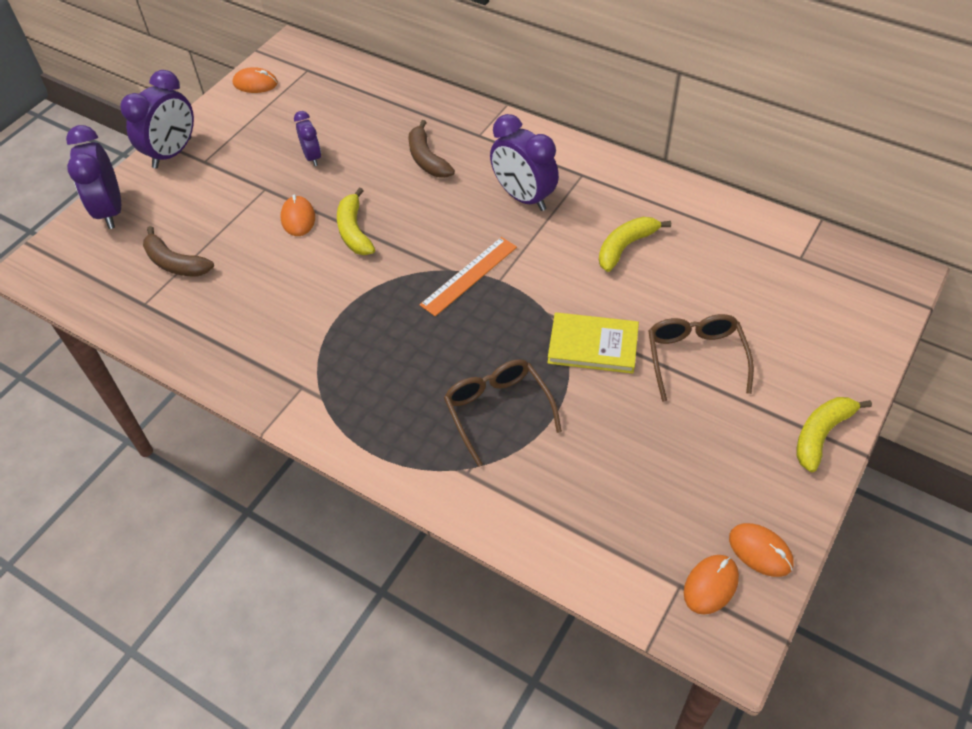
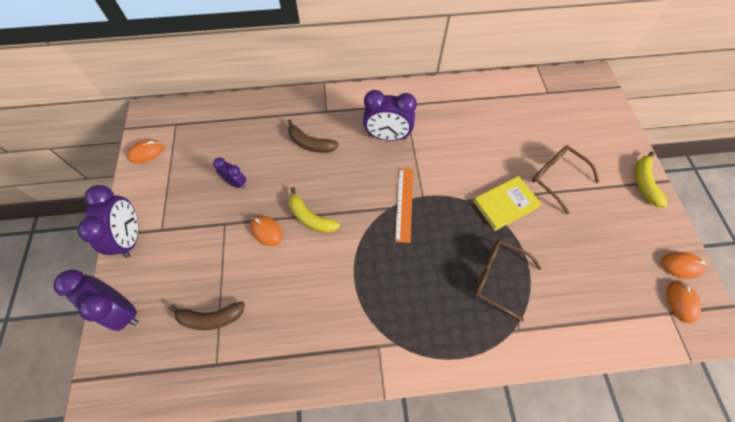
camera: 40 degrees left, 10 degrees up
(625, 247) = (466, 135): yellow banana -> none

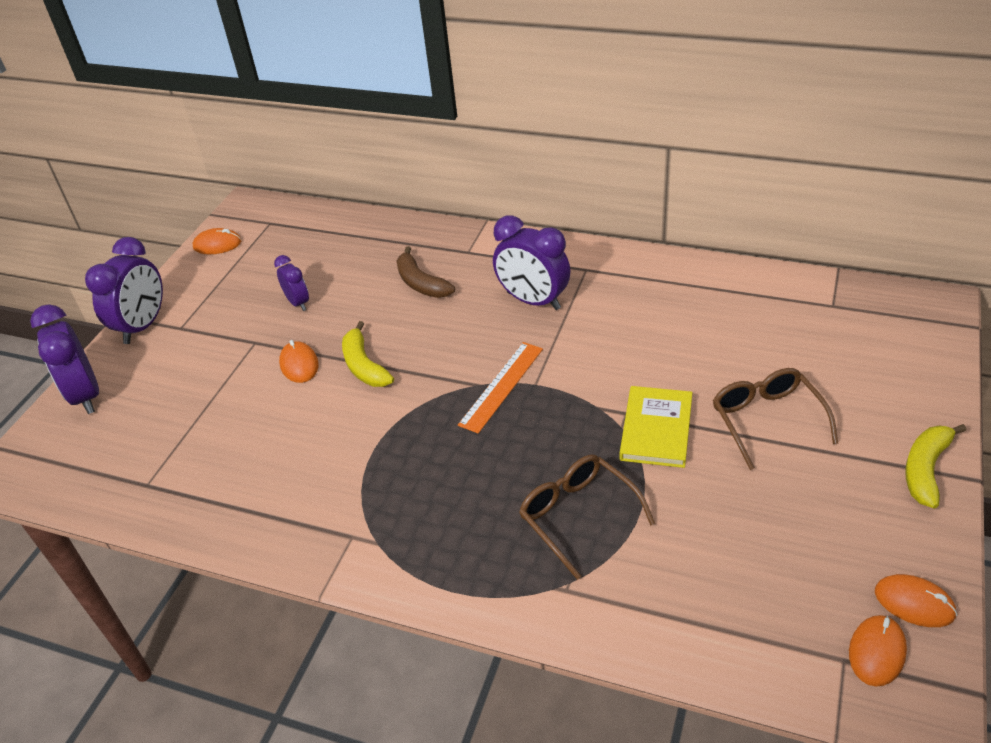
camera: 30 degrees right, 20 degrees down
(211, 318) = (173, 435): brown banana -> none
(505, 204) = (656, 429): yellow book -> yellow book turned 75 degrees counterclockwise

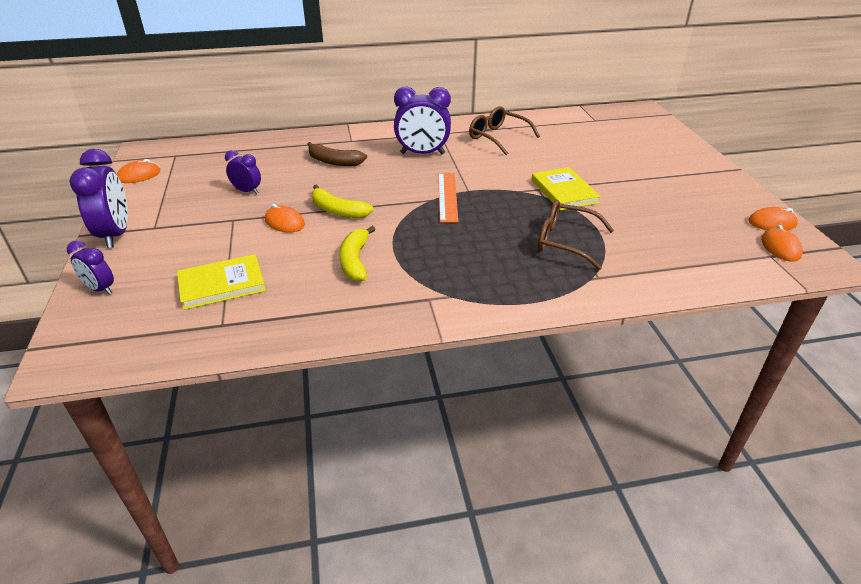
camera: 35 degrees left, 5 degrees down
(86, 395) = (100, 289): purple clock -> purple clock, size x0.56
(182, 432) = (222, 284): none -> yellow book
(767, 420) = (618, 172): brown glasses -> brown glasses (498, 137)
(926, 469) = (714, 171): yellow banana -> yellow banana (355, 261)

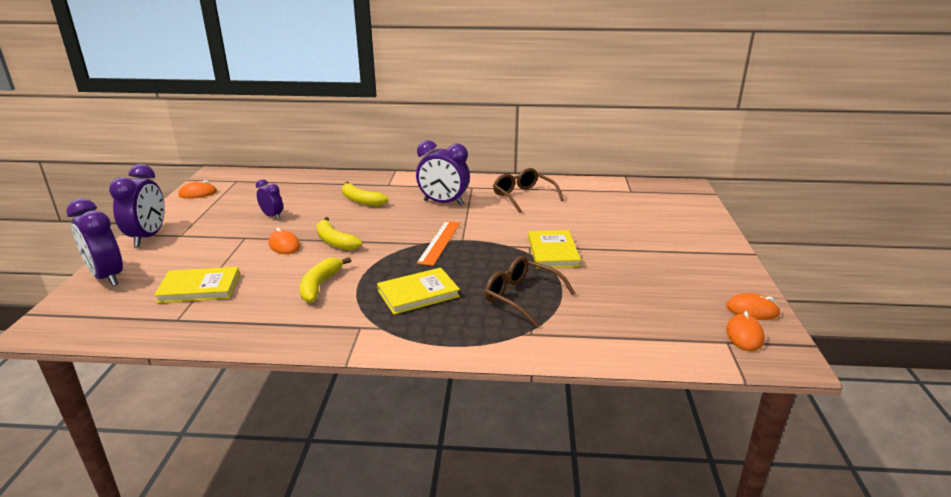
camera: 15 degrees right, 10 degrees down
(100, 289) = (107, 277): purple clock -> purple clock, size x1.77
(334, 161) = (361, 201): brown banana -> yellow banana
(463, 254) = (418, 293): none -> yellow book

